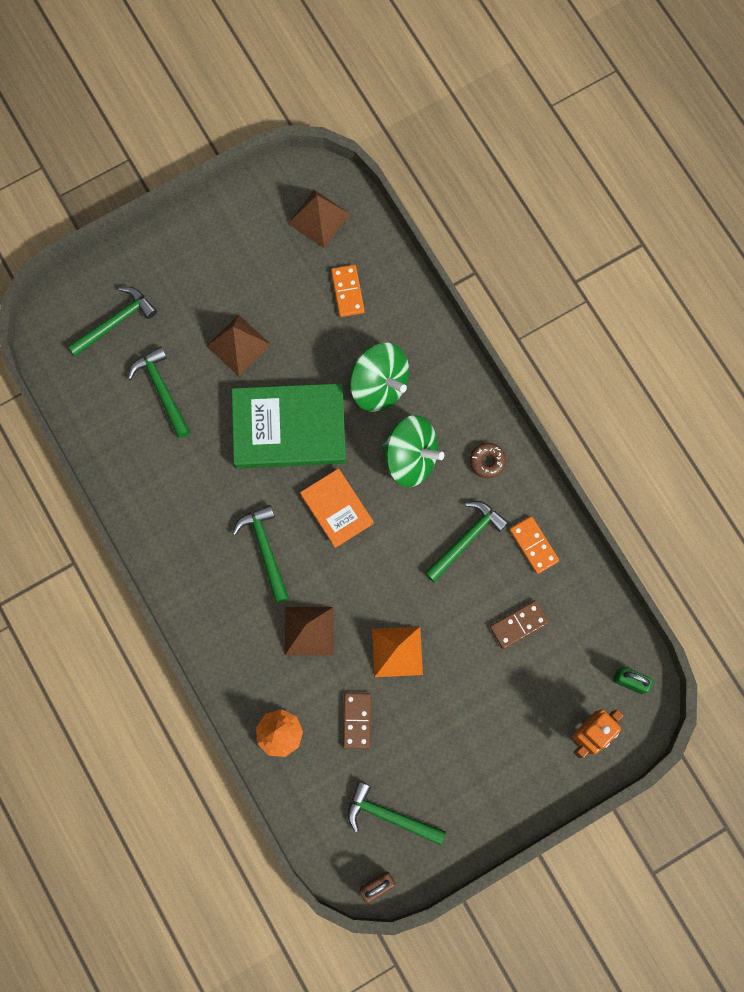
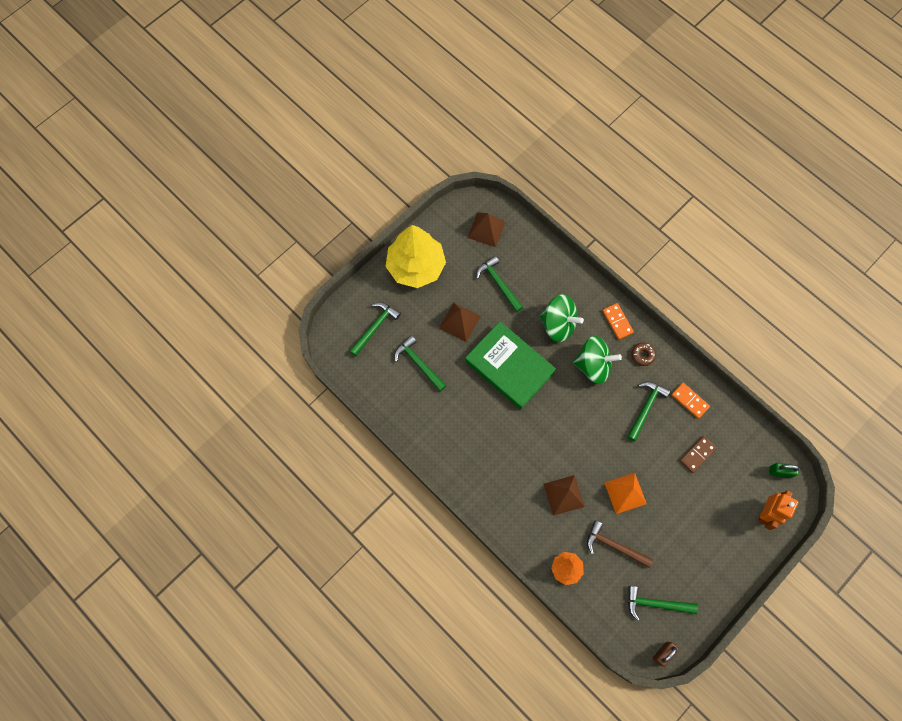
camera: 15 degrees left, 5 degrees down
(200, 247) = (416, 266): none -> yellow tree
(265, 549) = (518, 449): green hammer -> green hammer (498, 283)
(289, 428) = (509, 367): green book -> green book turned 60 degrees clockwise
(337, 509) = (556, 410): orange book -> none
(347, 292) = (519, 270): orange domino -> orange domino (617, 322)
(357, 720) = (614, 546): brown domino -> brown hammer

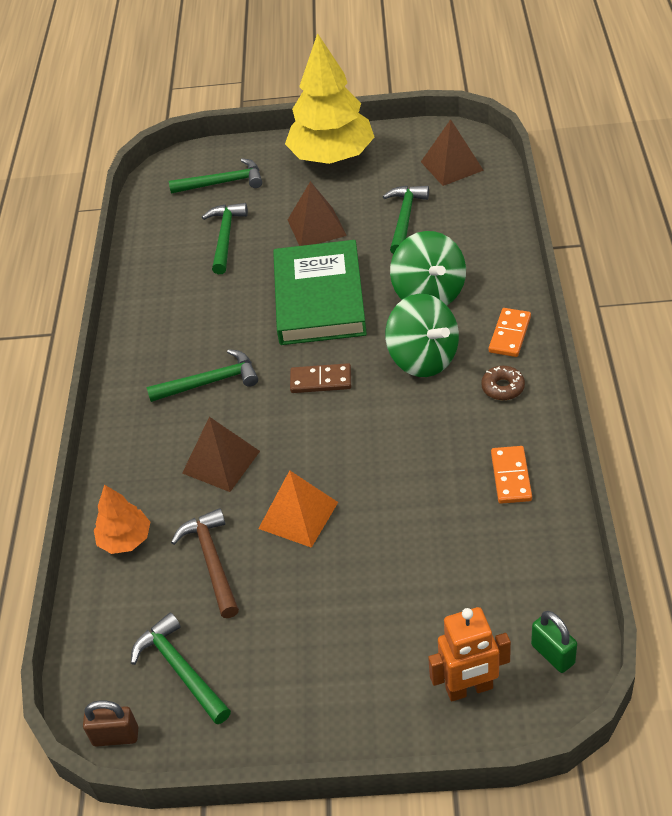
camera: 50 degrees right, 25 degrees down
(646, 408) = (439, 444): green hammer -> green hammer (210, 382)
(697, 454) = (449, 543): brown domino -> brown domino (321, 380)

